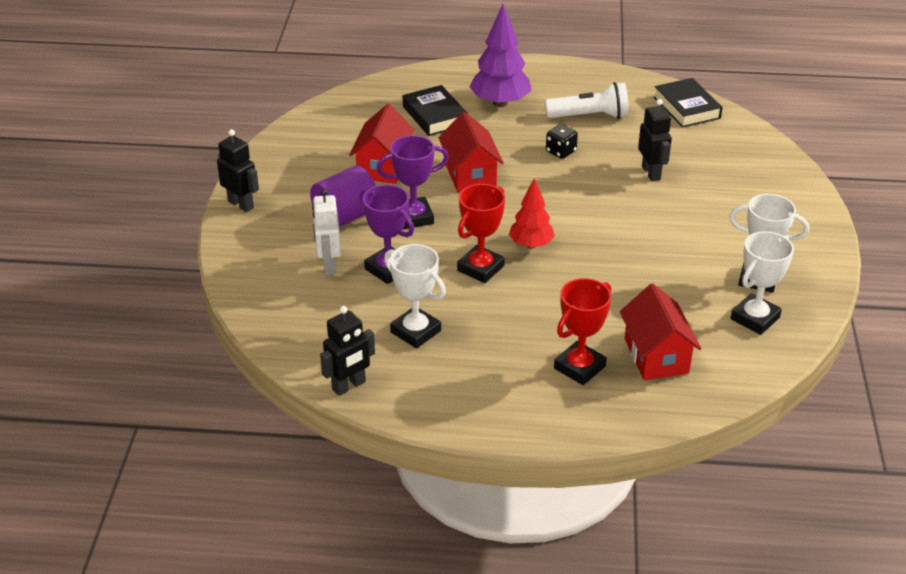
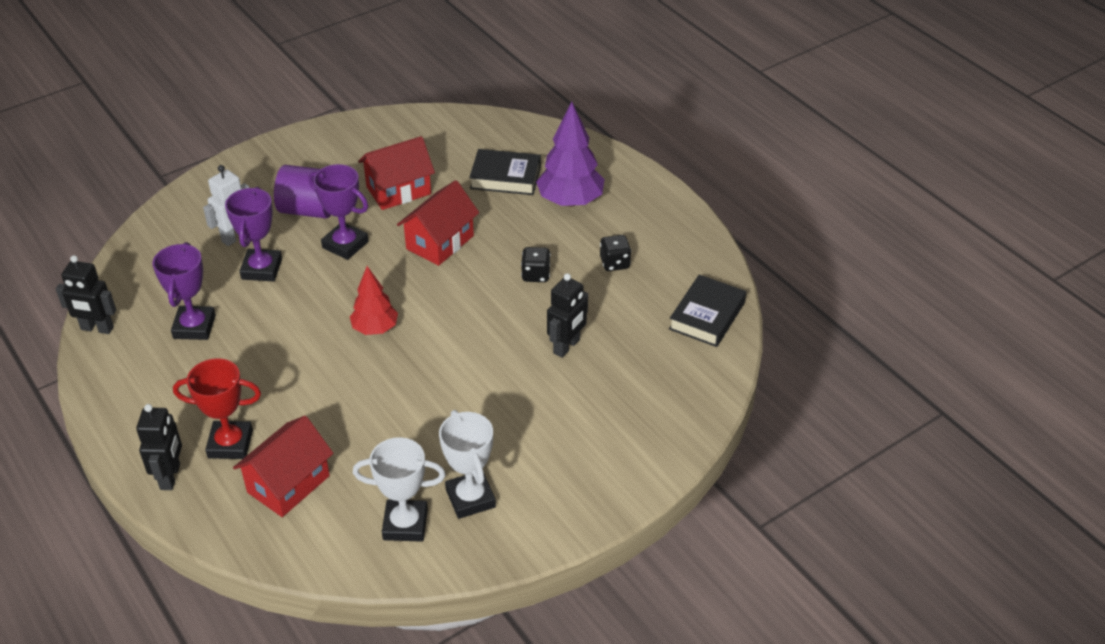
camera: 50 degrees right, 5 degrees up
(241, 204) = (270, 151): black robot -> black robot (170, 477)
(415, 331) = (194, 327): white trophy -> purple trophy
(435, 116) = (505, 177): black book -> black book turned 75 degrees clockwise
(480, 268) = (312, 317): red trophy -> none
(590, 116) = (614, 263): white flashlight -> black dice

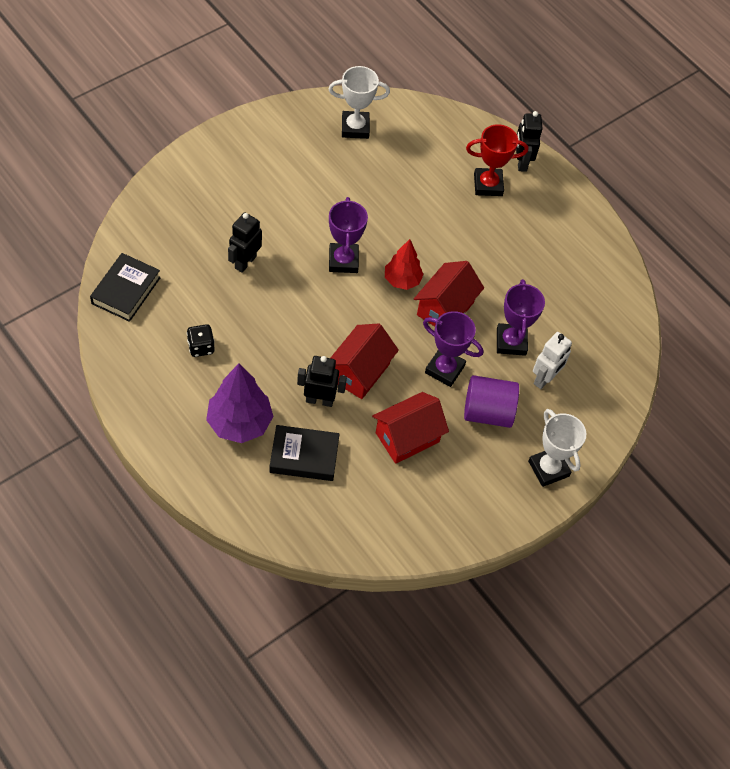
camera: 170 degrees right, 15 degrees up
(97, 328) = (624, 282): black robot -> black robot (319, 400)
(194, 327) = (548, 283): purple trophy -> purple trophy (343, 261)
(288, 484) = (439, 156): red house -> red house (445, 308)
(470, 498) = (313, 144): white trophy -> white trophy (548, 469)
(536, 275) = (271, 334): black dice -> none

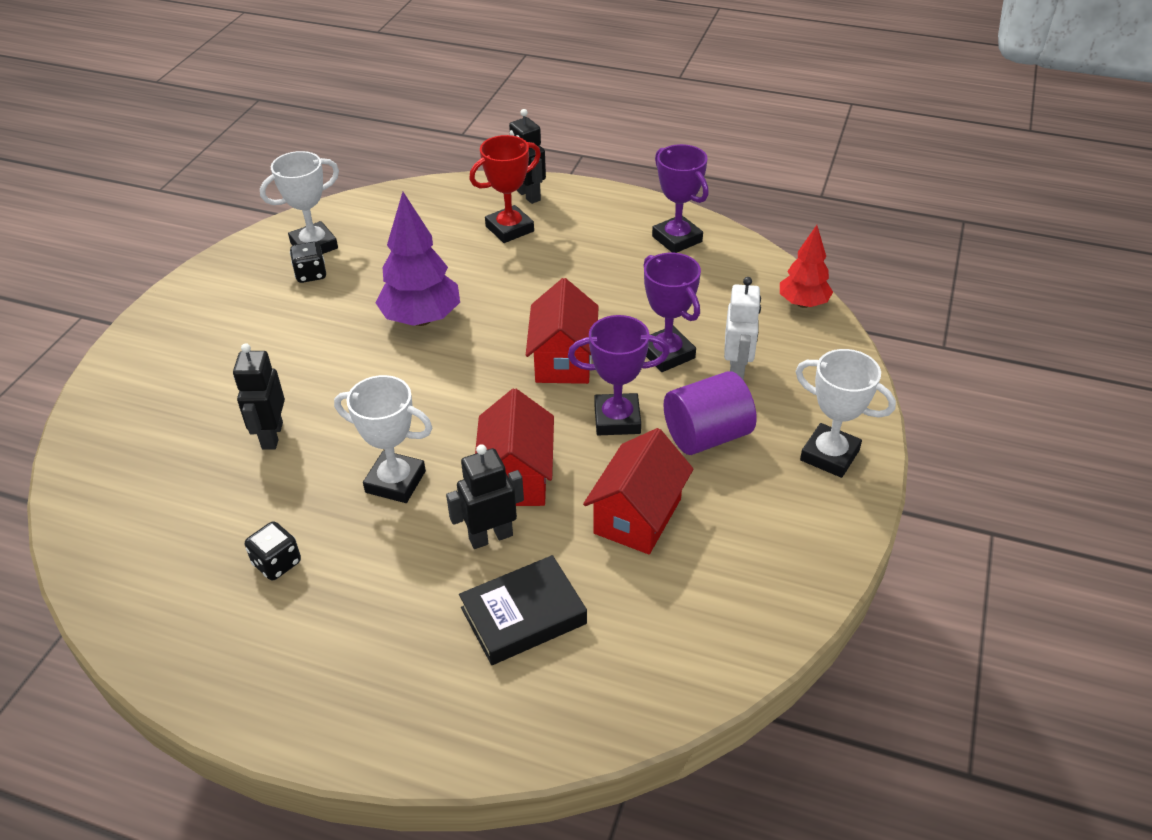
camera: 25 degrees left, 15 degrees down
(126, 290) = (117, 553): black book -> none
(239, 423) = (401, 626): purple tree -> purple tree (421, 319)
(292, 334) = (395, 482): none -> white trophy
(338, 151) = (311, 274): none -> black dice
(343, 261) = (400, 373): purple trophy -> purple trophy (677, 239)
(402, 280) = (489, 358): red tree -> red tree (803, 303)

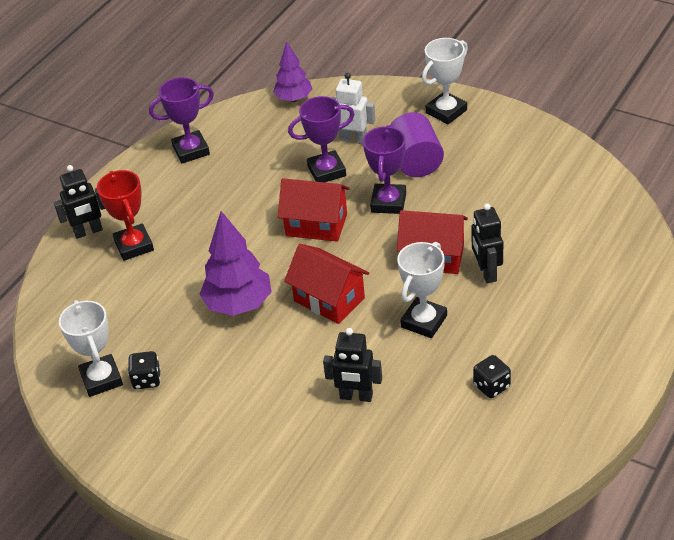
camera: 75 degrees left, 0 degrees up
(523, 616) = (556, 260): black book -> none
(637, 516) = (481, 201): red house -> red house (329, 299)
(803, 303) = (294, 99): red tree -> purple tree

